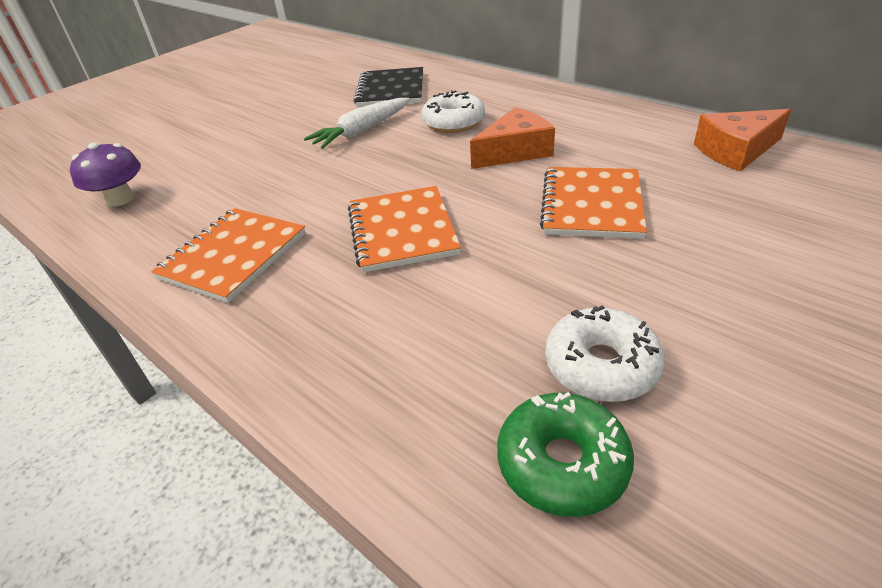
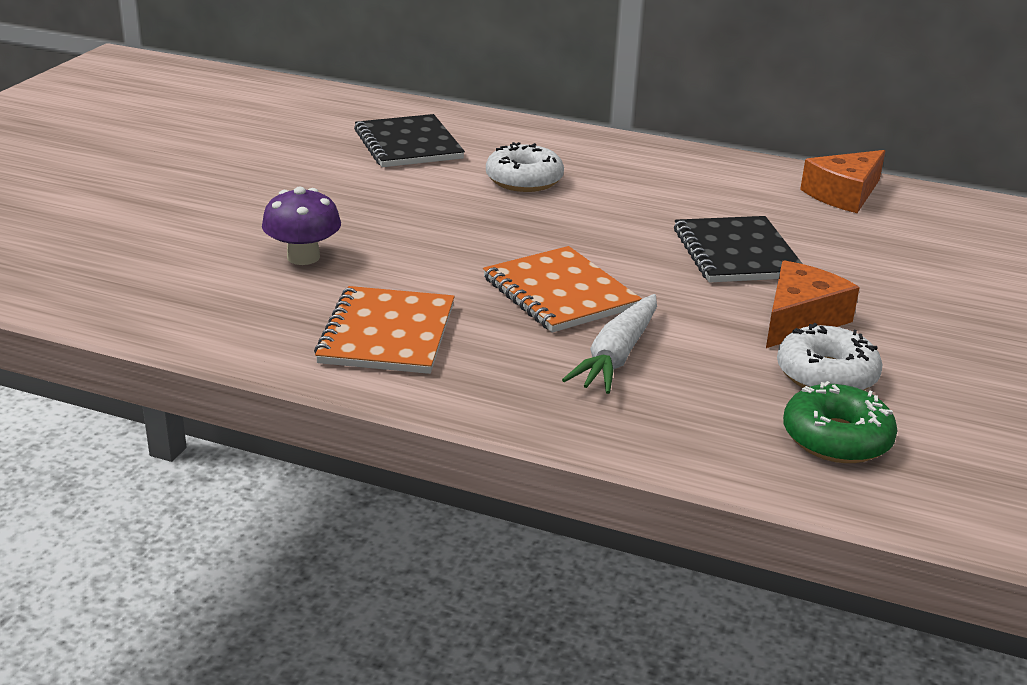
camera: 25 degrees left, 10 degrees down
(120, 199) = (162, 292): purple mushroom -> purple mushroom (303, 257)
(361, 132) = (416, 196): white carrot -> white carrot (617, 356)
(515, 151) = (620, 208): orange cheese -> orange cheese (800, 319)
(591, 205) = (736, 253): orange notebook -> black notebook

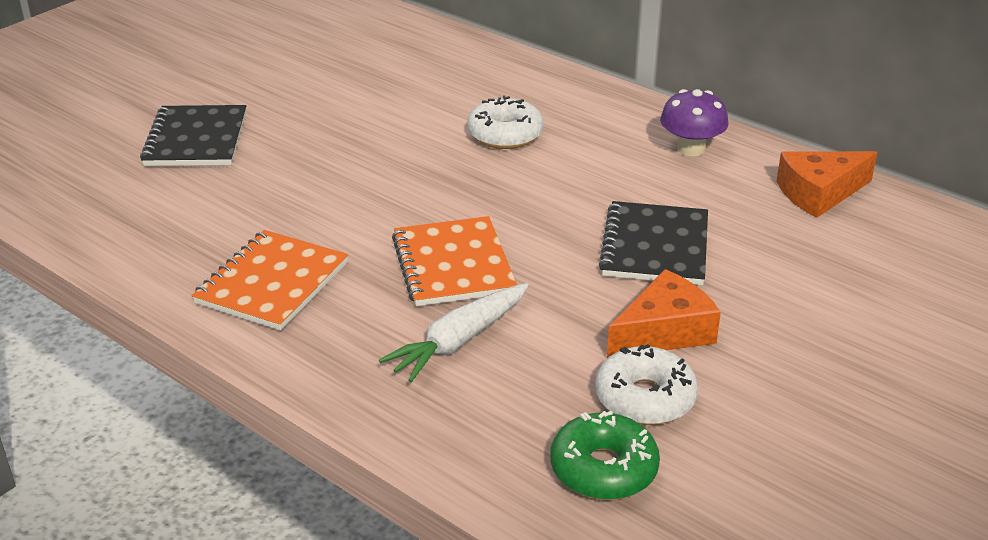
camera: 20 degrees right, 5 degrees up
(303, 257) = (253, 191): purple mushroom -> purple mushroom (691, 148)
(408, 145) = (423, 81): black notebook -> black notebook (196, 139)

